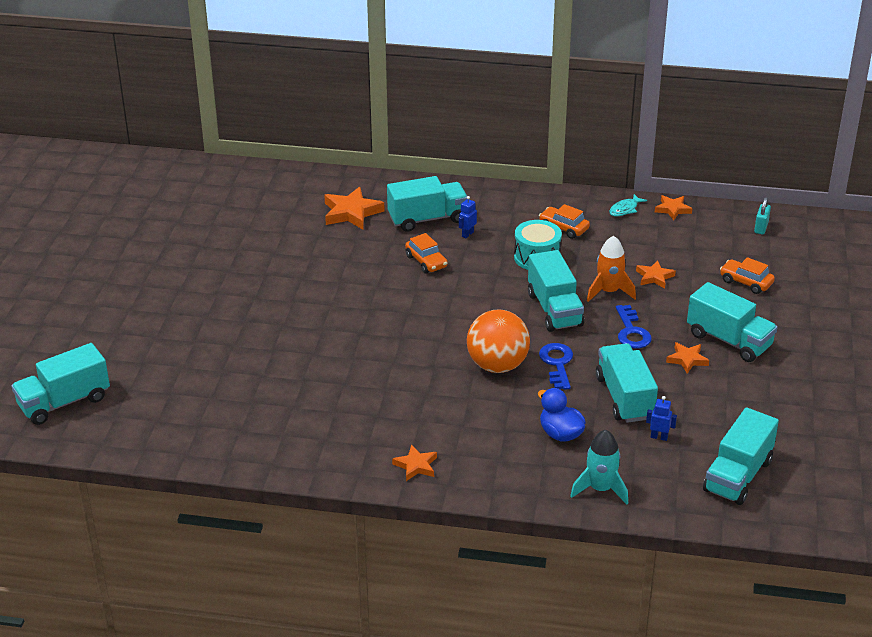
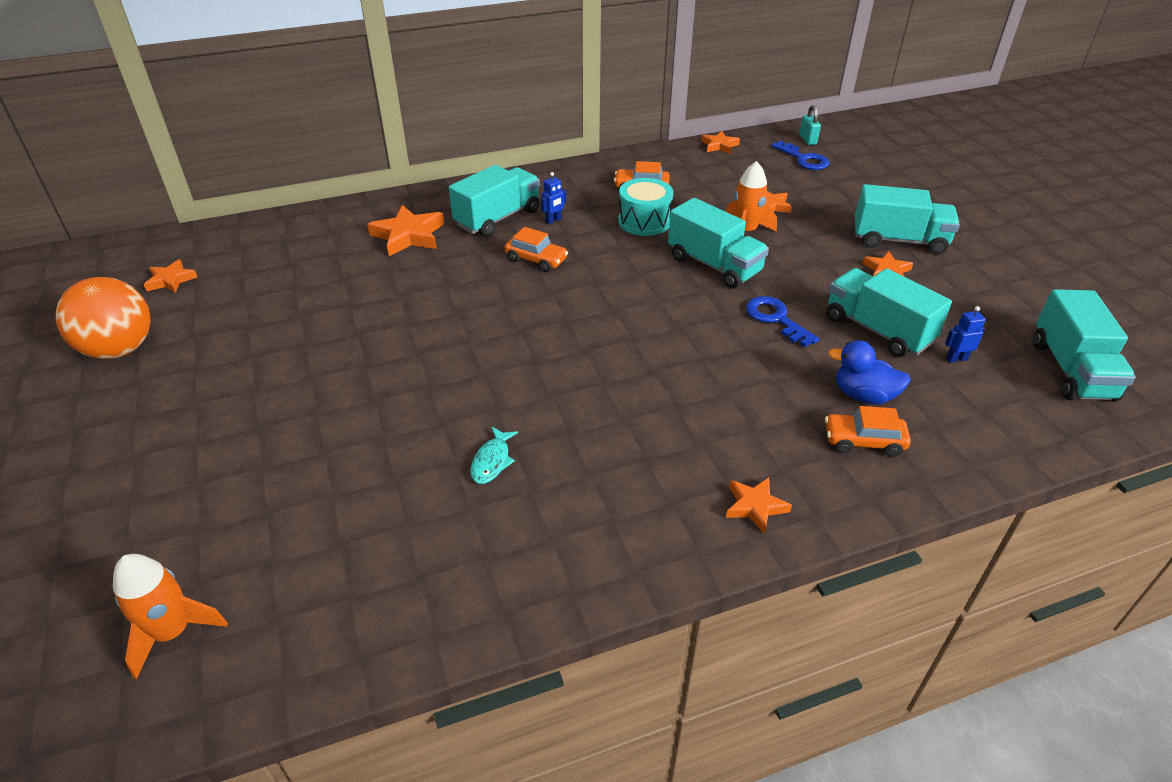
camera: 30 degrees left, 5 degrees up
(64, 402) = (173, 632): turquoise truck -> orange rocket
(174, 196) = (171, 280): none -> orange star
(467, 234) = (553, 220): blue robot -> blue robot turned 135 degrees counterclockwise
(497, 365) = (719, 343): orange ball -> orange ball (120, 349)
(600, 489) = (974, 443): turquoise rocket -> none
(625, 209) = (679, 157): turquoise fish -> turquoise fish (492, 461)
(631, 332) = (808, 262): blue key -> blue key (803, 159)
(746, 282) = (850, 186): orange car -> orange car (863, 441)

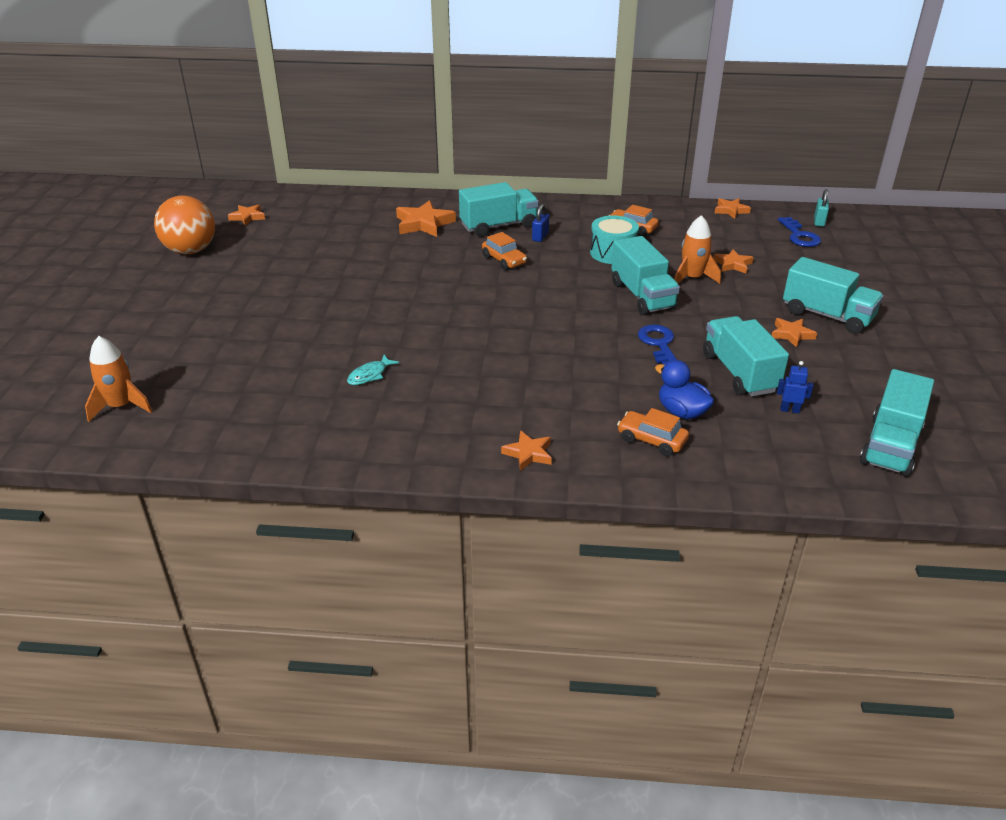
camera: 25 degrees right, 5 degrees down
(553, 220) = (540, 237): blue robot -> blue padlock

